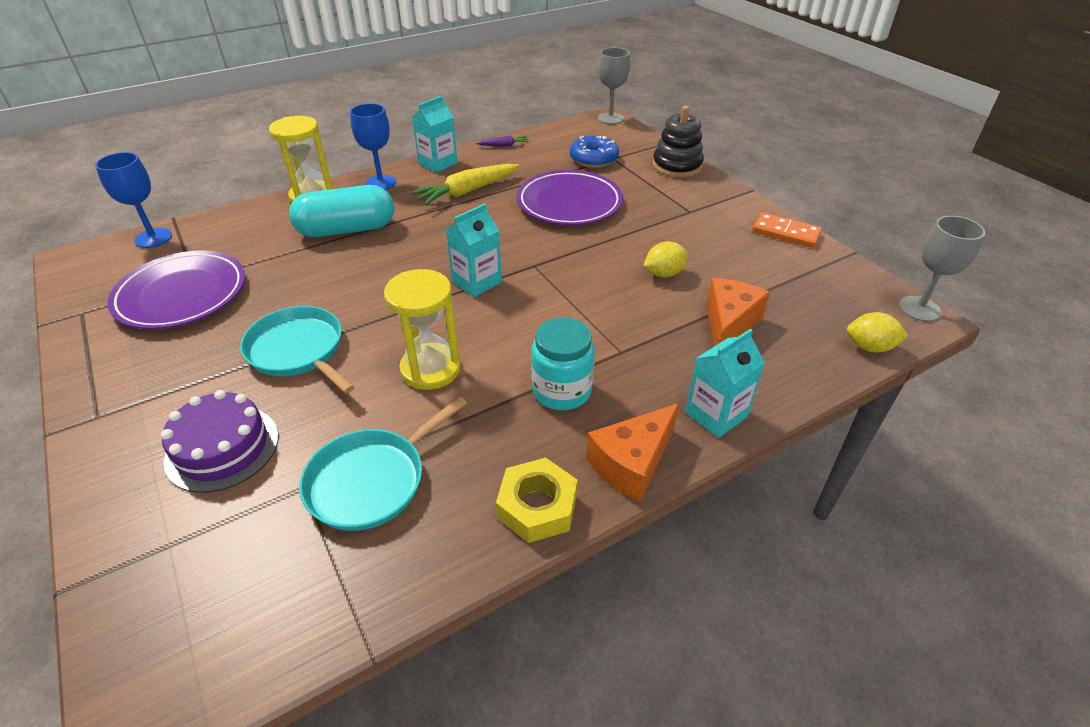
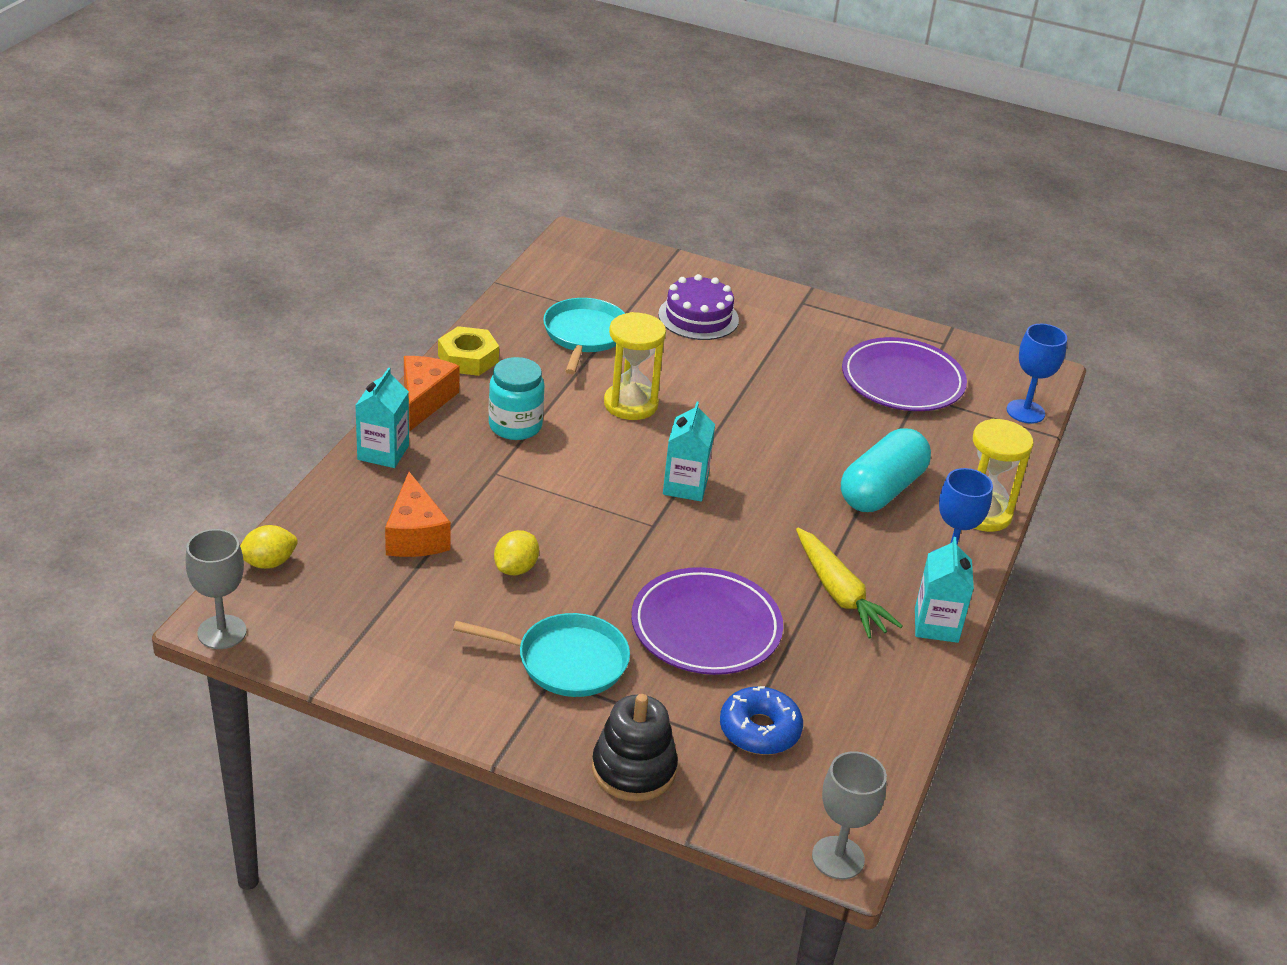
camera: 140 degrees right, 5 degrees down
(298, 350) = (744, 380): turquoise pan -> turquoise pan (566, 661)
(467, 191) = (839, 593): yellow carrot -> yellow carrot turned 135 degrees clockwise
(504, 145) = (906, 701): purple carrot -> none
(785, 233) = (411, 691): orange domino -> none

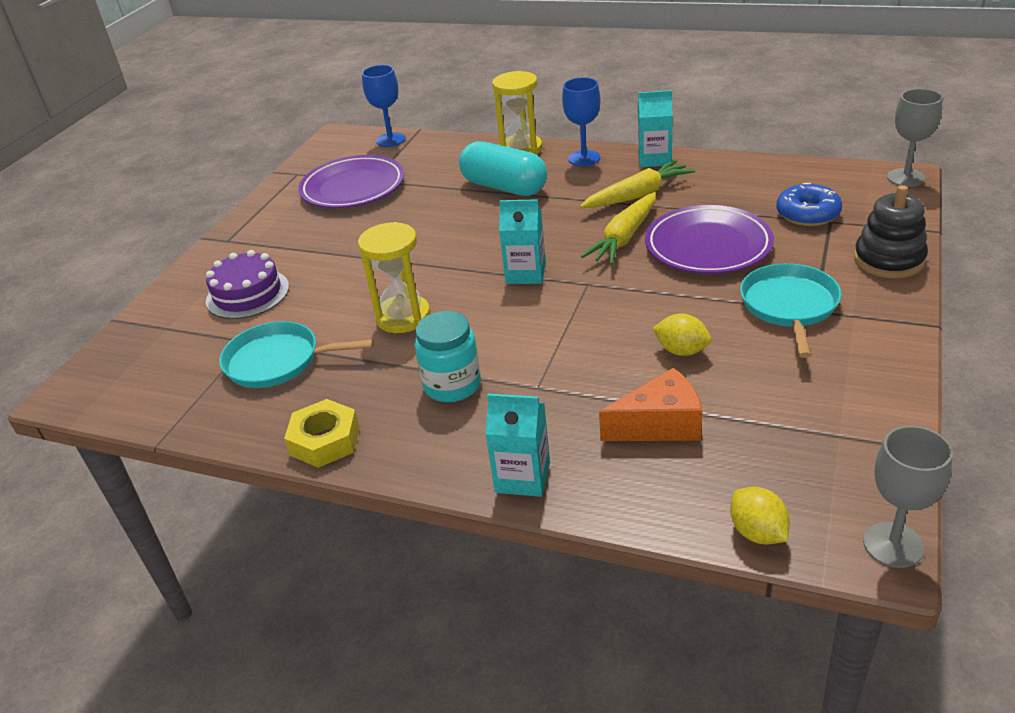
camera: 85 degrees left, 0 degrees up
(425, 400) = (414, 461): orange cheese -> none
(740, 566) = (624, 237): none -> yellow carrot

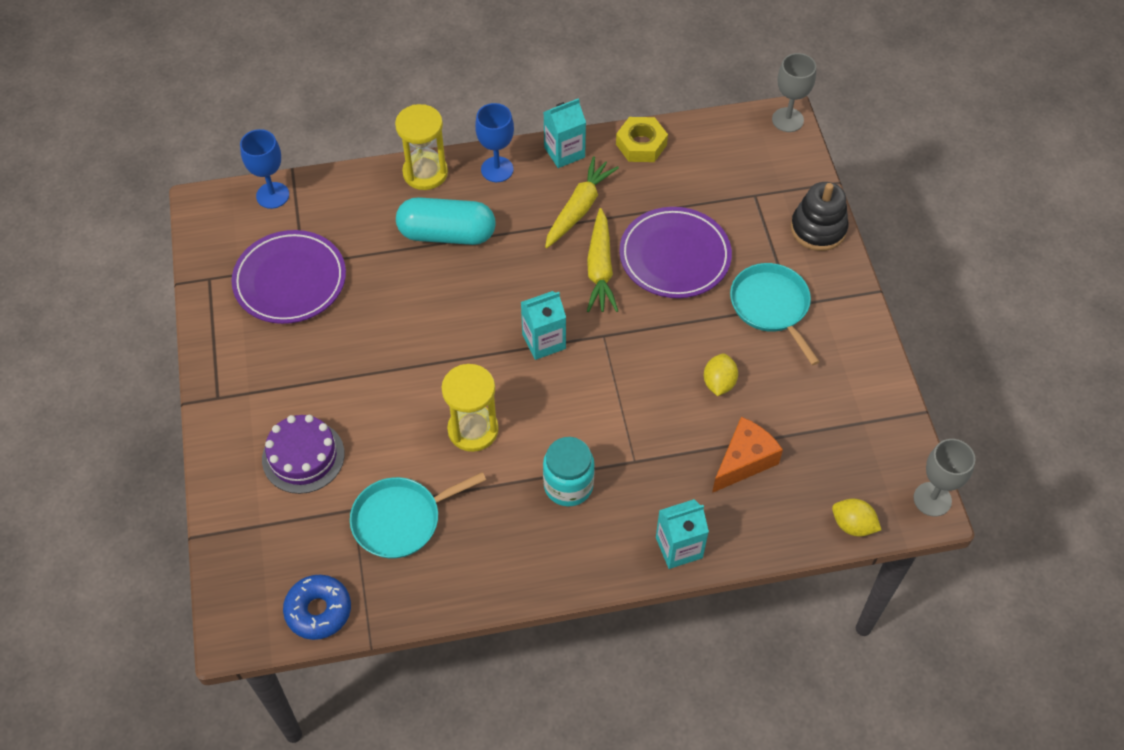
camera: 35 degrees left, 20 degrees up
(325, 441) = (508, 579): yellow nut -> yellow nut (641, 144)
(681, 351) = (719, 383): yellow lemon -> yellow lemon turned 75 degrees counterclockwise
(807, 214) = (733, 191): blue donut -> blue donut (318, 611)

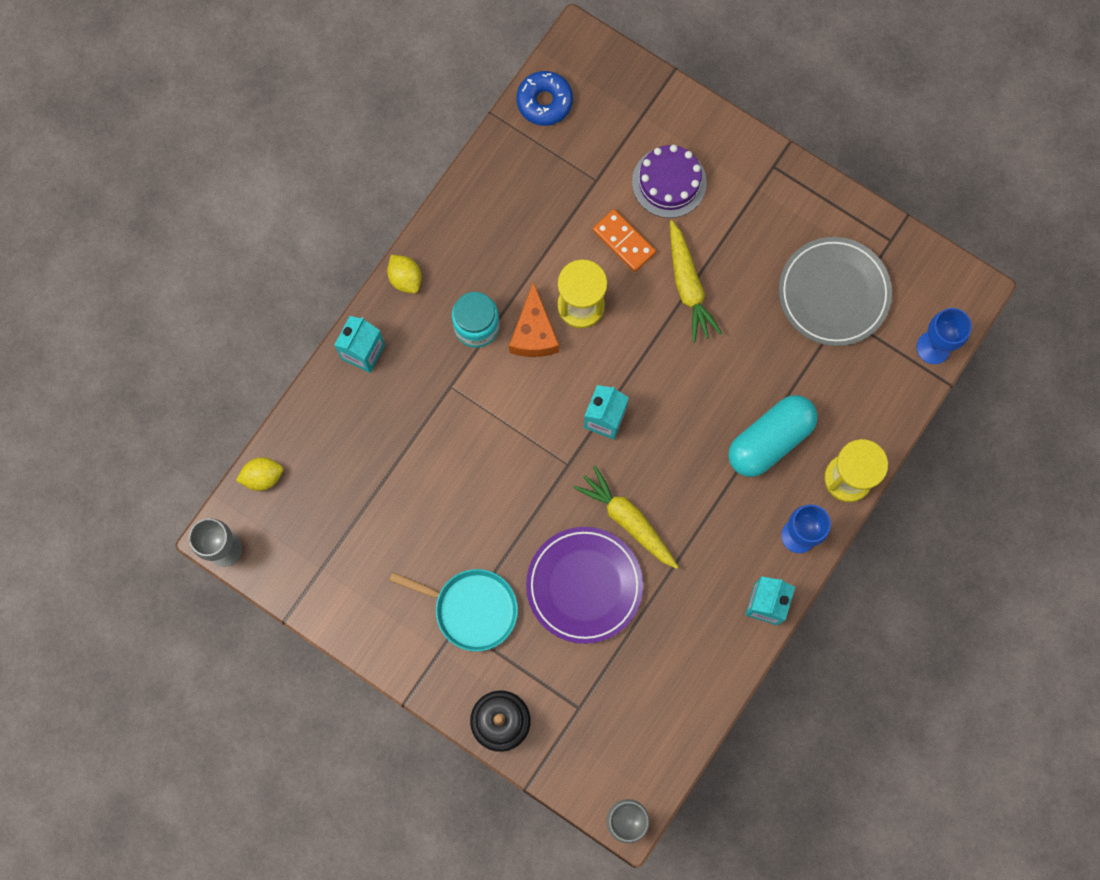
camera: 135 degrees right, 20 degrees up
(290, 280) = (833, 293): purple plate -> grey plate
(387, 445) = (624, 241): none -> orange domino
(401, 519) = (559, 202): turquoise pan -> none
(579, 208) = (698, 560): yellow carrot -> yellow carrot (688, 286)
(641, 144) = (715, 672): yellow nut -> none
(719, 383) = (450, 503): yellow lemon -> yellow lemon (405, 278)
(744, 461) = (377, 457): orange cheese -> orange cheese (534, 333)

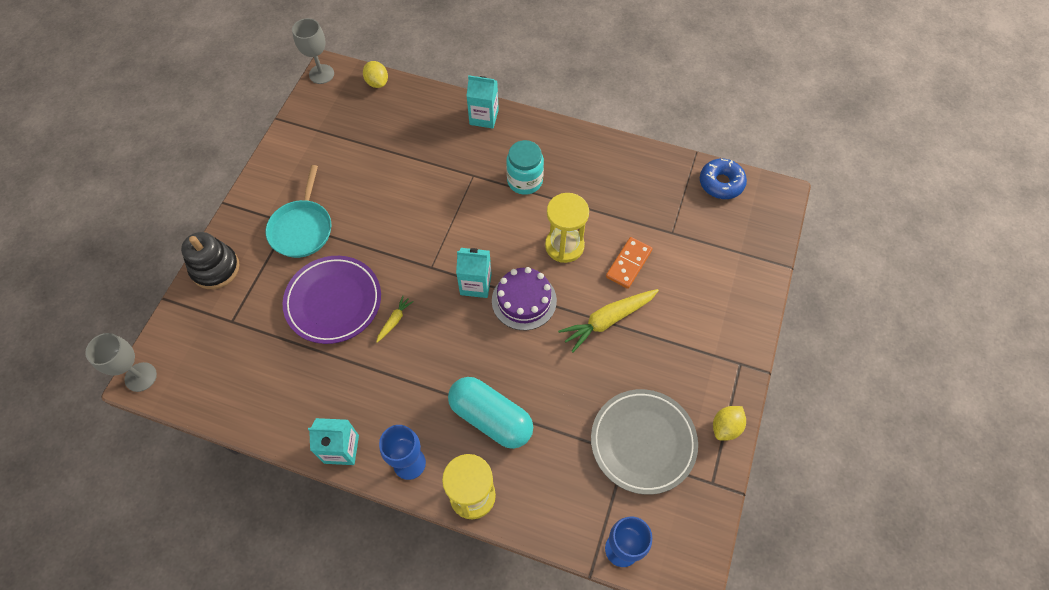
camera: 75 degrees right, 15 degrees down
(405, 278) = (547, 129): yellow lemon -> yellow lemon (725, 427)
(534, 333) = (531, 219): orange cheese -> none
(627, 520) = (394, 321): yellow carrot -> yellow carrot, size x0.50
(669, 182) = (692, 285): purple cake -> purple cake (524, 300)

